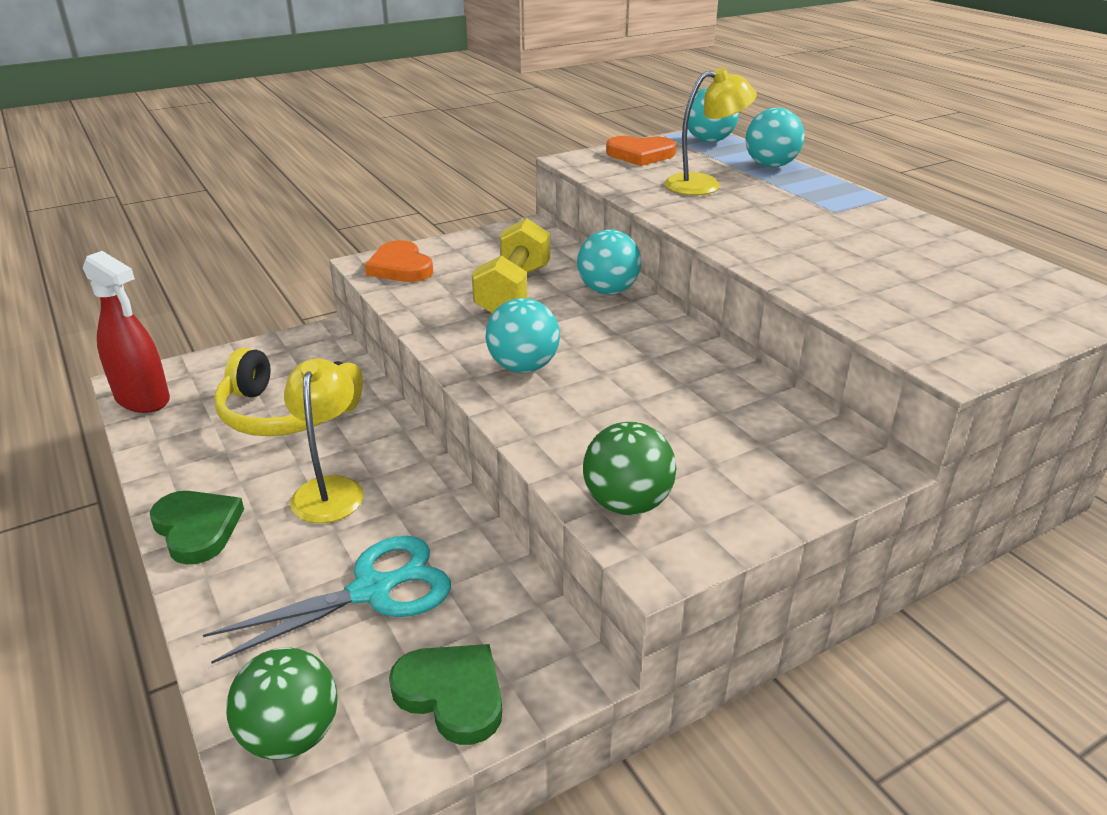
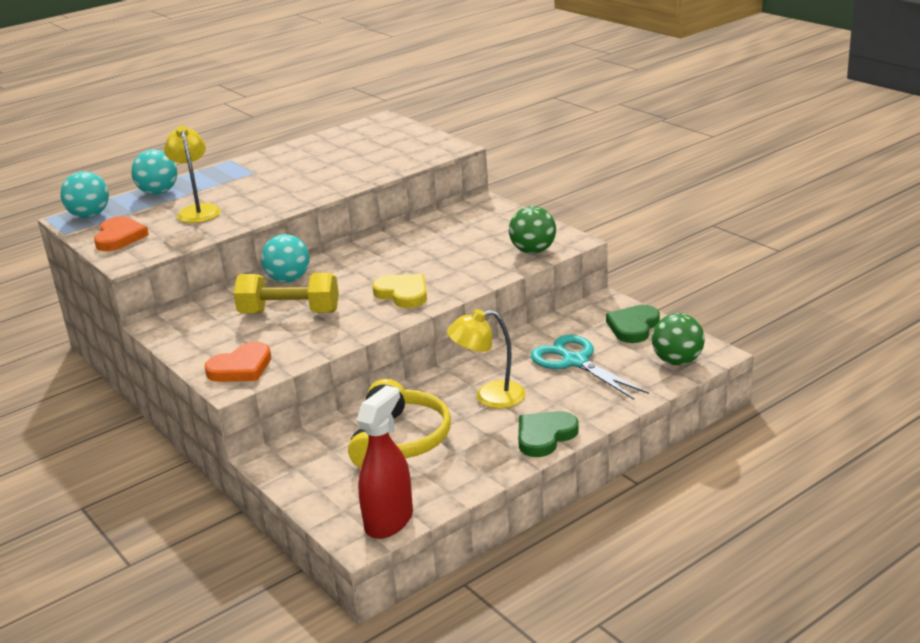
camera: 95 degrees left, 5 degrees down
(523, 367) = (403, 294): turquoise ball -> yellow heart

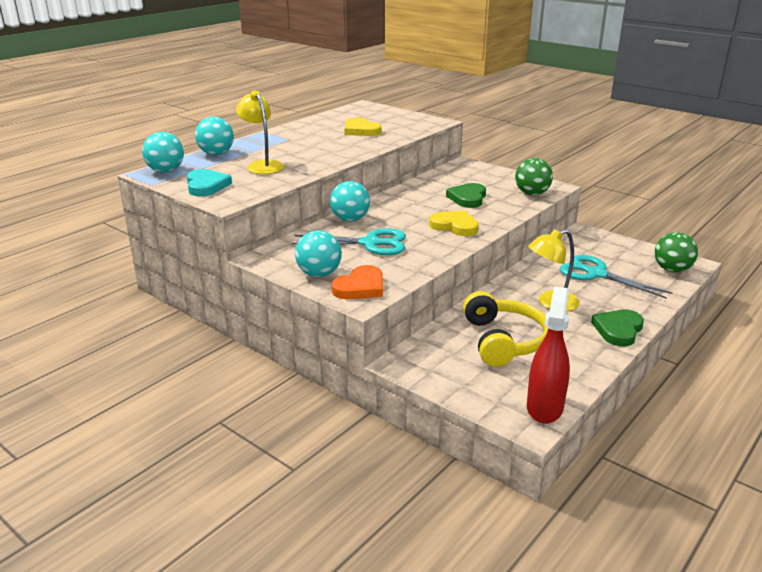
camera: 15 degrees left, 0 degrees up
(119, 237) = (206, 186): orange heart -> turquoise heart
(208, 349) = (319, 274): none -> turquoise ball
(289, 313) = (370, 243): yellow dumbbell -> turquoise scissors
(347, 160) = (360, 130): none -> yellow heart
(633, 327) = (619, 248): green heart -> green heart (468, 198)

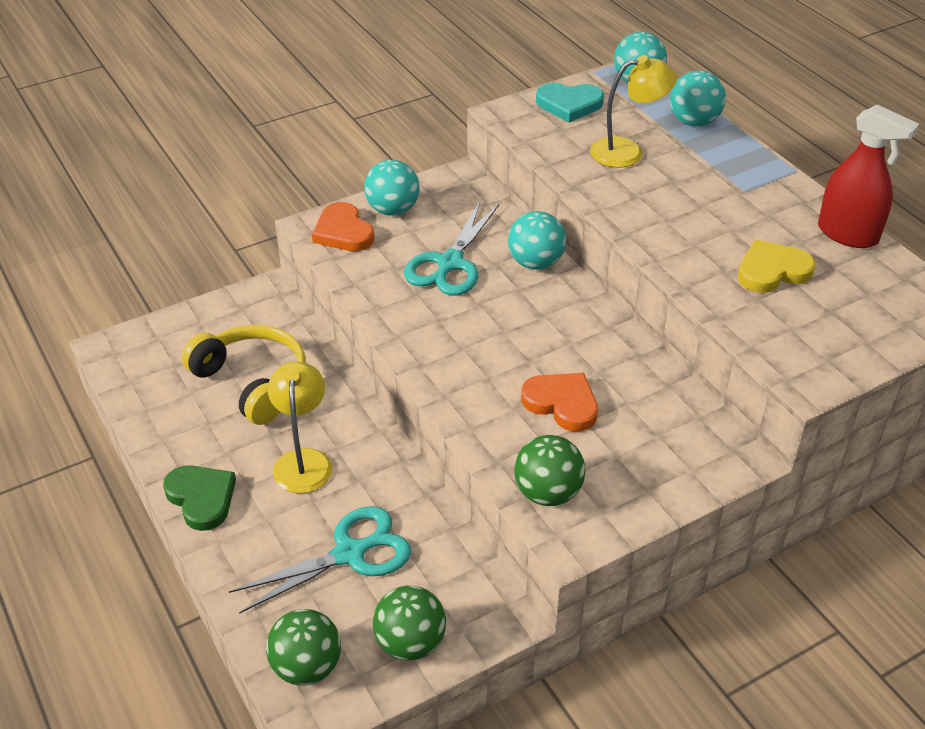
camera: 110 degrees right, 15 degrees up
(455, 226) = (462, 354): yellow heart -> none
(468, 198) = (562, 403): green heart -> orange heart
(504, 340) = (252, 382): yellow headphones -> yellow headphones turned 150 degrees counterclockwise
(544, 407) = (123, 366): red spray bottle -> red spray bottle (848, 234)
(624, 249) = (410, 643): none -> green ball

